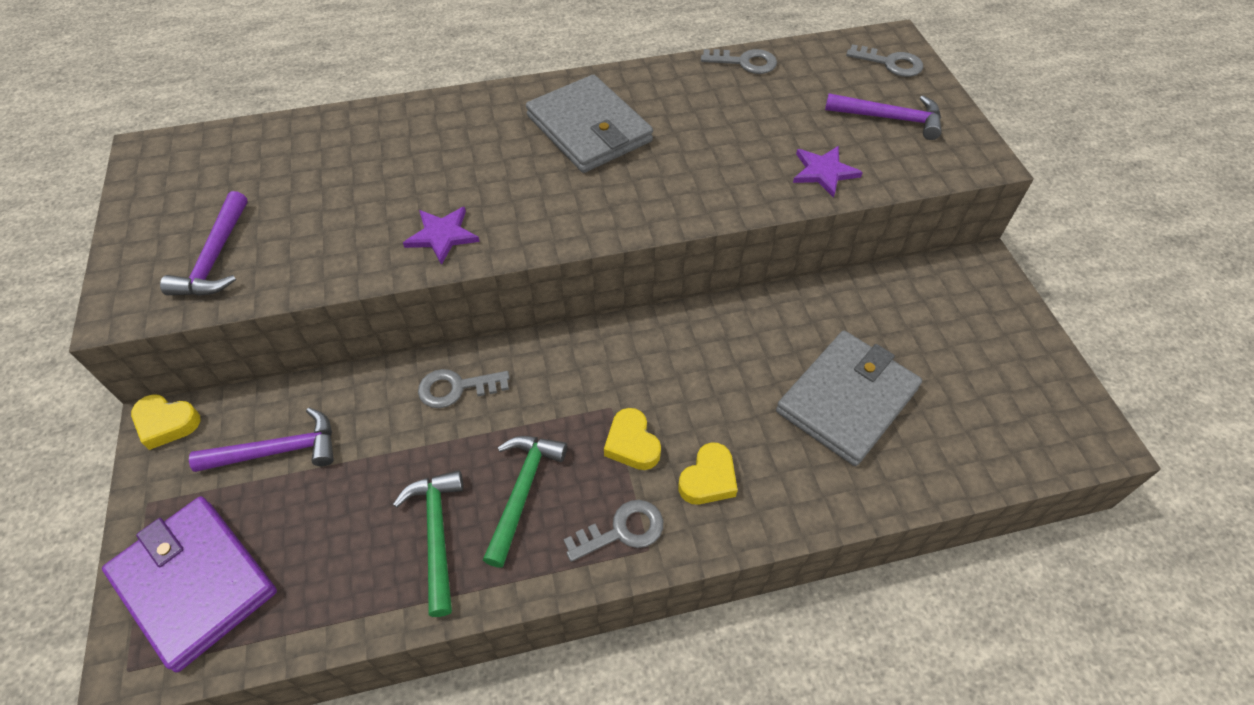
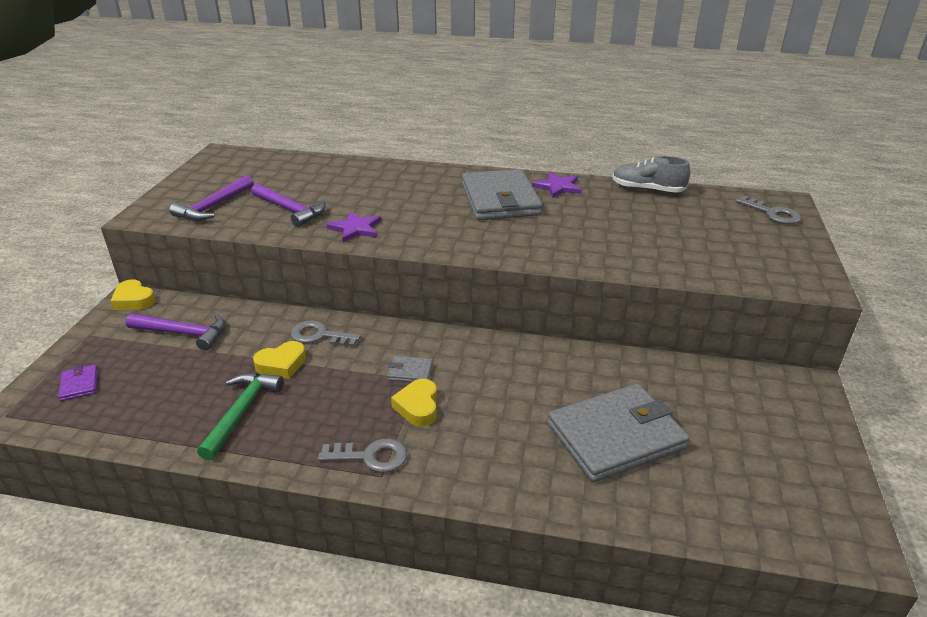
camera: 25 degrees right, 20 degrees down
(194, 583) = (79, 384): purple wallet -> purple wallet, size x0.40
(522, 492) = (317, 408): green hammer -> none
(594, 399) = (410, 371): none -> grey wallet
(708, 479) = (461, 448): yellow heart -> yellow heart (281, 364)
(745, 62) = (647, 190): grey key -> grey shoe
(824, 172) = (666, 261): purple star -> purple star (558, 187)
(889, 118) = (748, 244): purple hammer -> purple hammer (290, 210)

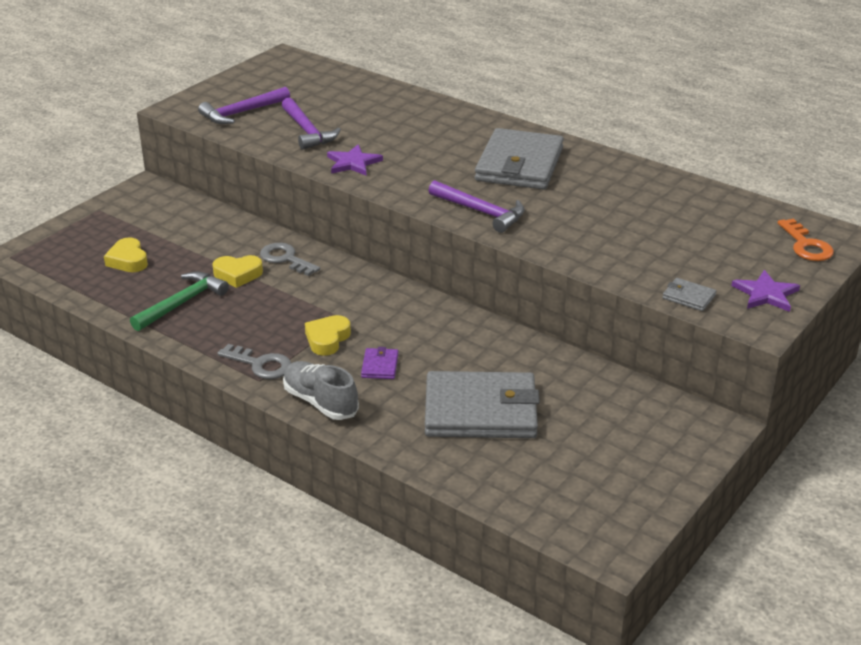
camera: 25 degrees right, 0 degrees up
(79, 384) = (72, 248): purple wallet -> purple wallet (380, 366)
(134, 300) = (149, 188): yellow heart -> yellow heart (128, 260)
(183, 333) = (173, 227): purple hammer -> purple hammer (480, 212)
(410, 371) = (342, 310): grey wallet -> grey wallet (688, 297)
(558, 187) = (594, 164): purple star -> purple star (765, 294)
(647, 190) = (691, 188): grey shoe -> grey shoe (320, 402)
(772, 213) = (806, 245): grey key -> orange key

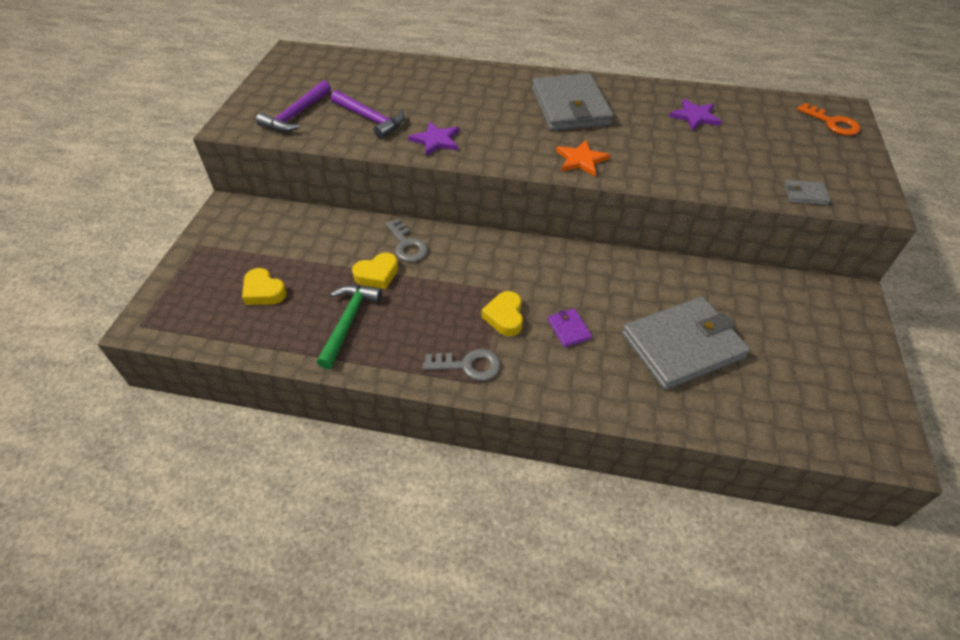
camera: 25 degrees left, 15 degrees up
(285, 259) = (407, 245): grey key -> grey key turned 135 degrees counterclockwise
(320, 402) = (550, 387): grey shoe -> none
(480, 212) = (581, 160): purple hammer -> orange star
(765, 294) = (851, 174): purple star -> purple star (695, 117)

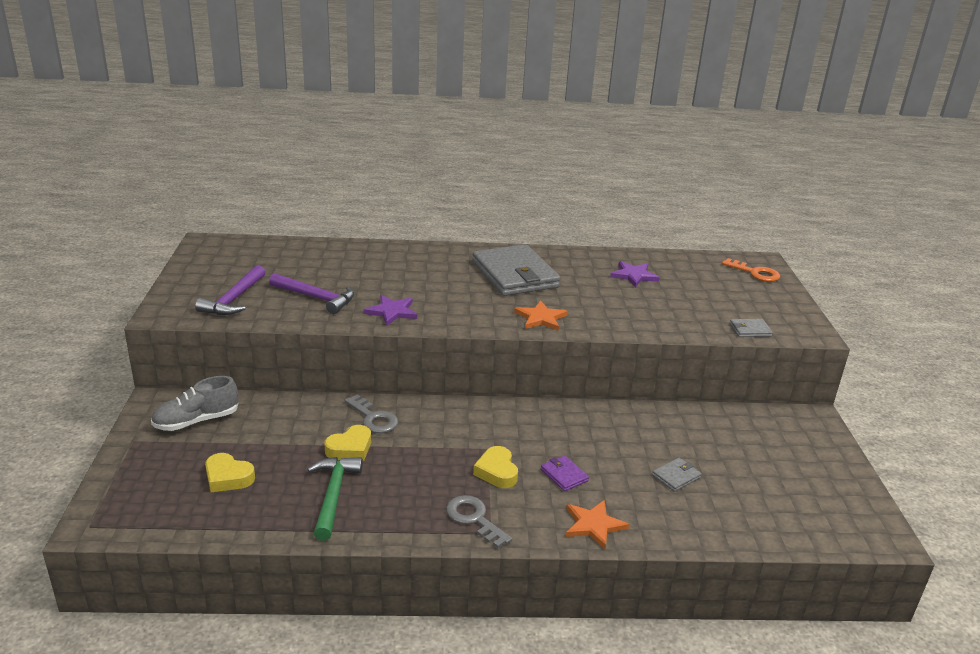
camera: 15 degrees left, 20 degrees down
(254, 230) = (196, 421): none -> grey shoe
(468, 365) = (474, 519): grey key -> grey key turned 120 degrees counterclockwise
(582, 389) = (593, 525): none -> orange star
(682, 345) = (676, 476): grey wallet -> grey wallet, size x0.40

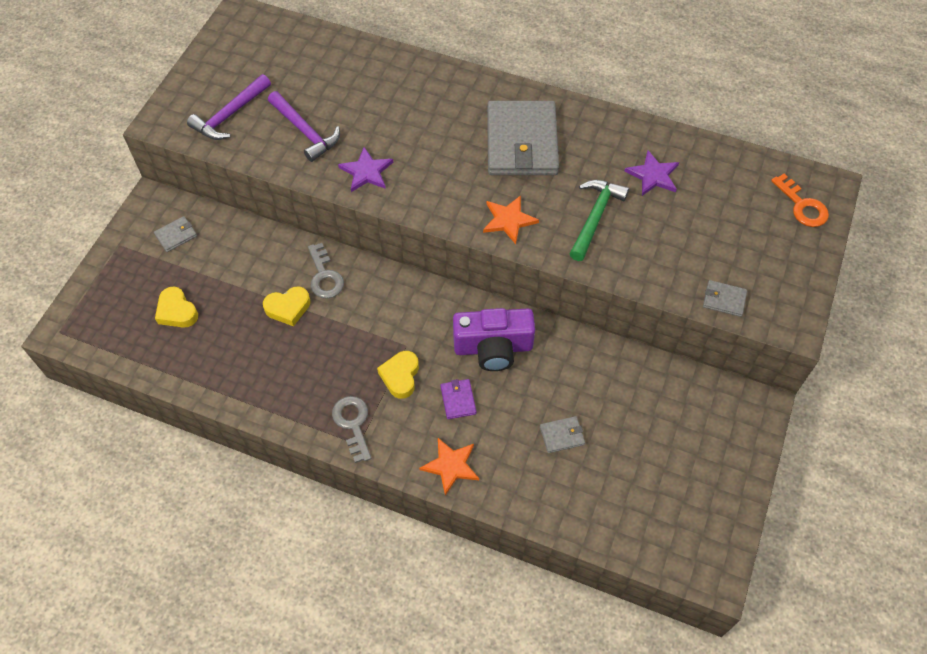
camera: 25 degrees right, 30 degrees up
(196, 421) = (176, 235): grey shoe -> grey wallet
(333, 495) = (251, 359): green hammer -> green hammer (595, 217)
(568, 432) = (493, 348): none -> purple camera

